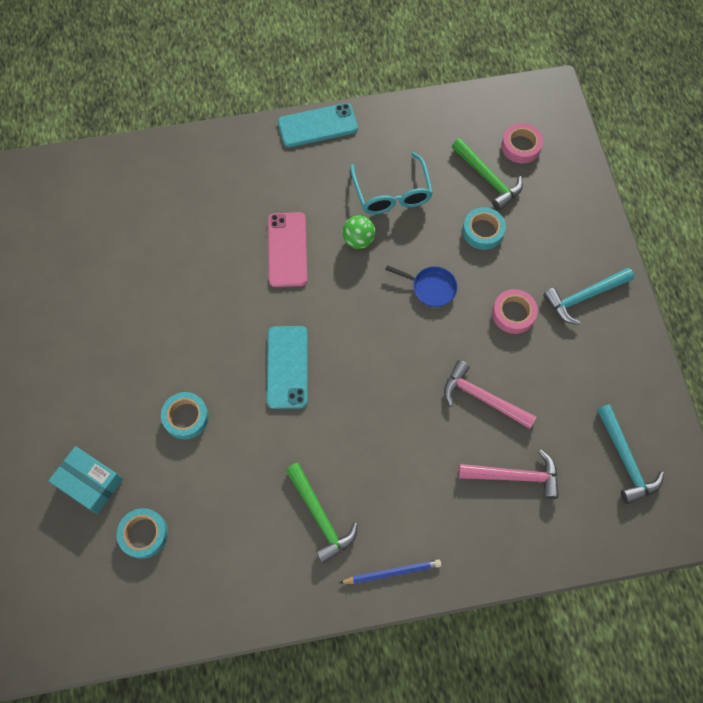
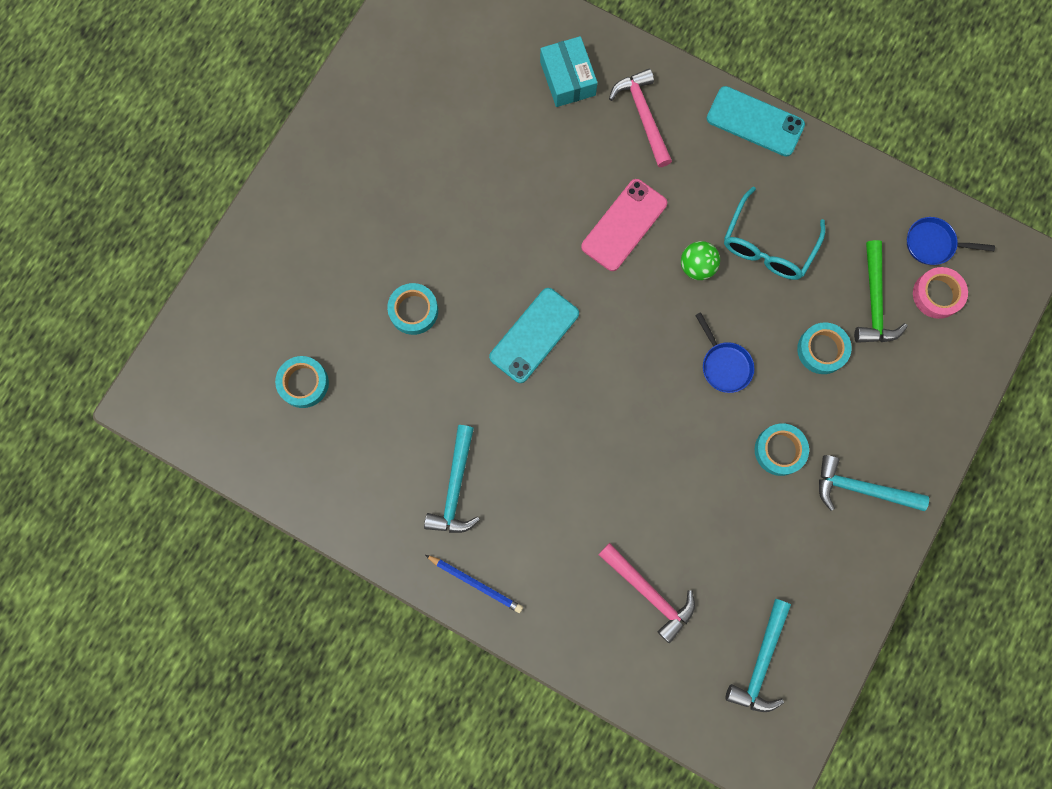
camera: 40 degrees right, 10 degrees up
(90, 482) = (294, 304): turquoise box -> turquoise box (567, 78)
(320, 516) = (455, 487): green hammer -> turquoise hammer
(482, 398) = (682, 503): pink hammer -> pink hammer (643, 116)
(491, 119) = (933, 244): none -> blue pan
(513, 313) = (779, 450): pink tape -> turquoise tape

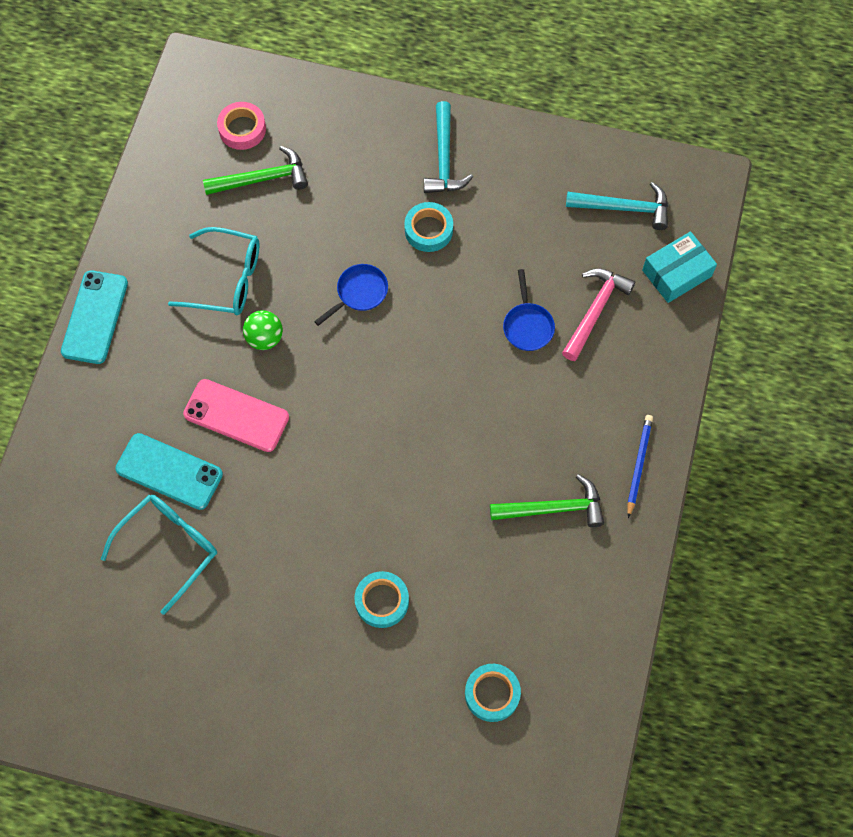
camera: 105 degrees left, 10 degrees down
(455, 487) = (553, 508): turquoise hammer -> green hammer
(514, 145) = (169, 547): none -> turquoise glasses
(534, 335) = (376, 473): turquoise phone -> turquoise phone (169, 471)
(567, 78) = (79, 511): turquoise box -> turquoise box (676, 273)
(643, 116) = (109, 425): pink hammer -> none
(822, 350) = (321, 213): turquoise tape -> none
(933, 244) = (192, 140): blue pan -> blue pan (527, 326)

